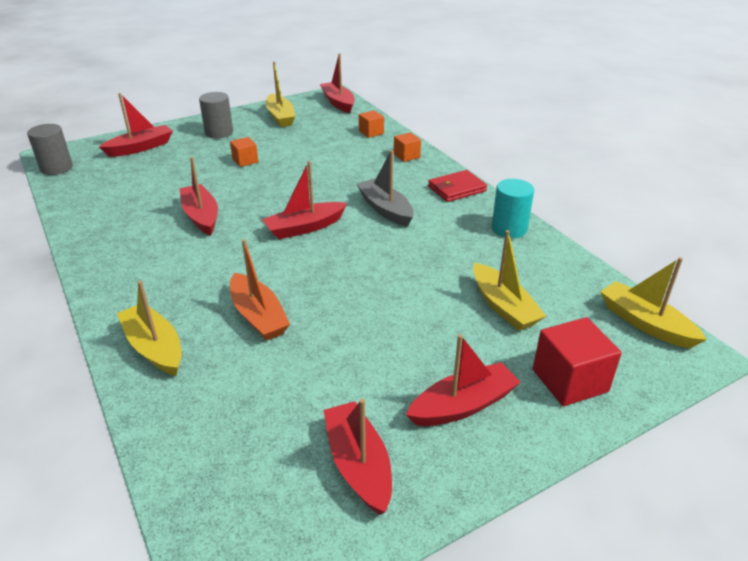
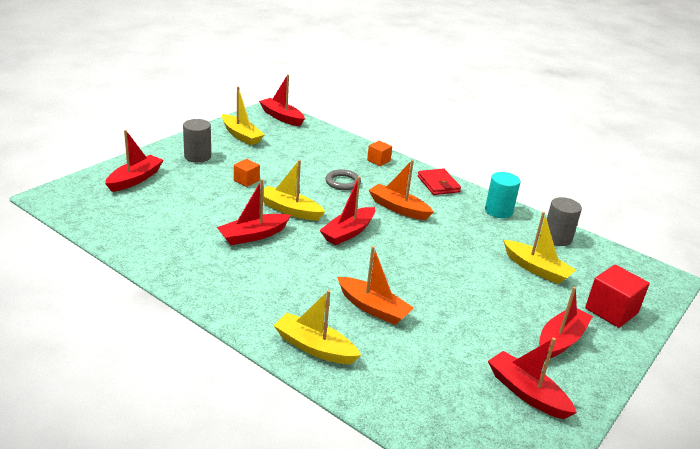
camera: 25 degrees left, 5 degrees down
(56, 168) = (68, 209): grey cylinder -> grey cylinder (557, 238)
(201, 216) = (253, 235): red boat -> red boat turned 75 degrees counterclockwise
(346, 174) = (343, 182): none -> grey ring
(371, 132) = (333, 142): orange cube -> none
(385, 209) = (398, 208): grey boat -> orange boat
(456, 189) = (438, 184): red wallet -> red wallet turned 60 degrees counterclockwise
(645, 323) = (629, 264): yellow boat -> yellow boat (290, 210)

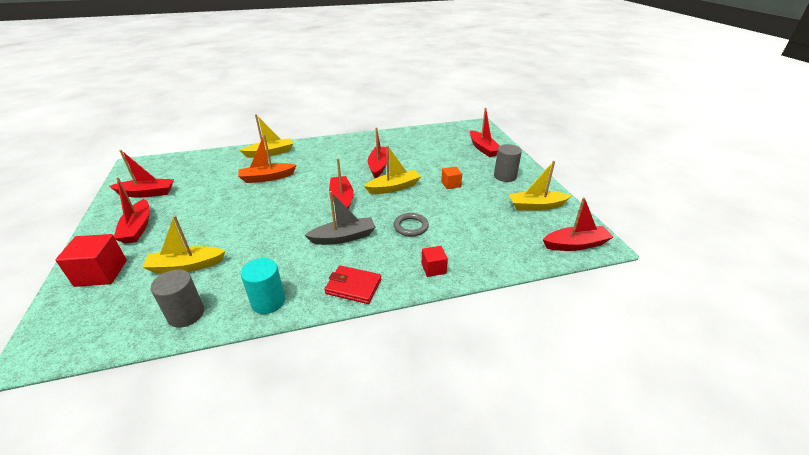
camera: 130 degrees right, 5 degrees up
(378, 160) = (433, 268): orange cube -> red cube
(398, 208) = (343, 237): orange boat -> grey boat

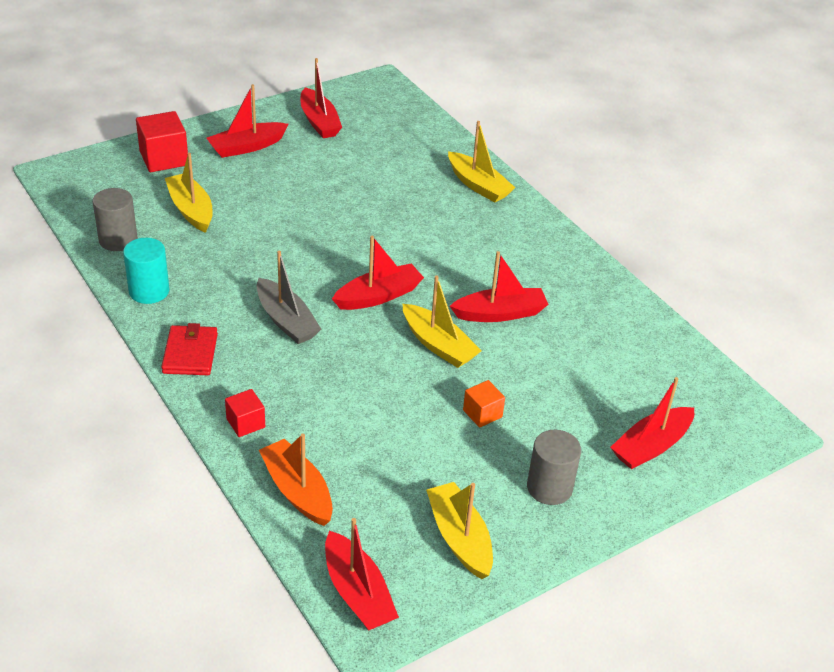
camera: 70 degrees right, 5 degrees up
(267, 178) = (404, 206): orange boat -> orange boat (297, 491)
(411, 226) = (335, 384): grey ring -> none

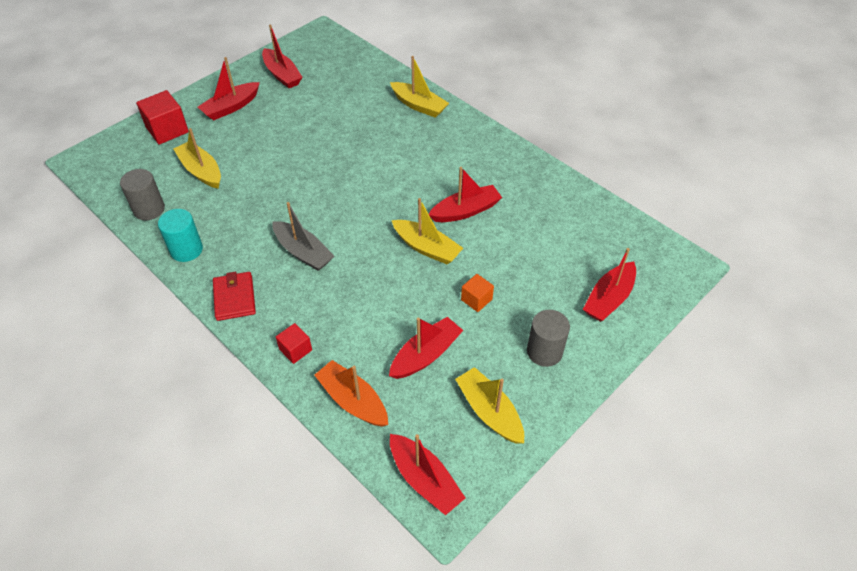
camera: 10 degrees left, 10 degrees up
(378, 296) = (369, 215): red boat -> red boat (426, 355)

